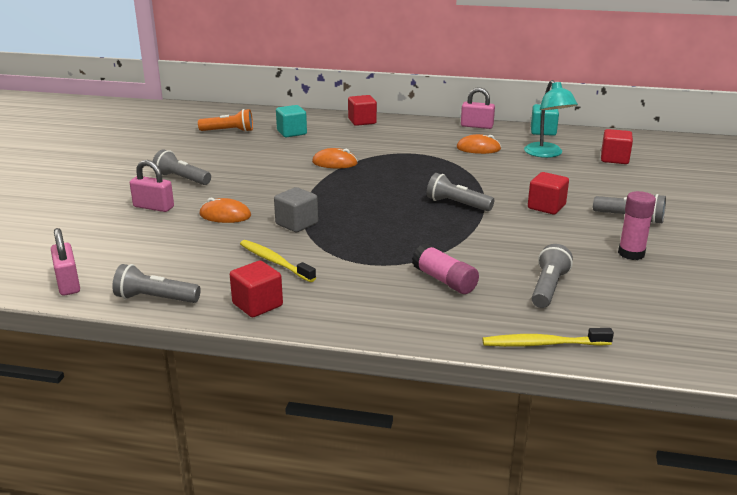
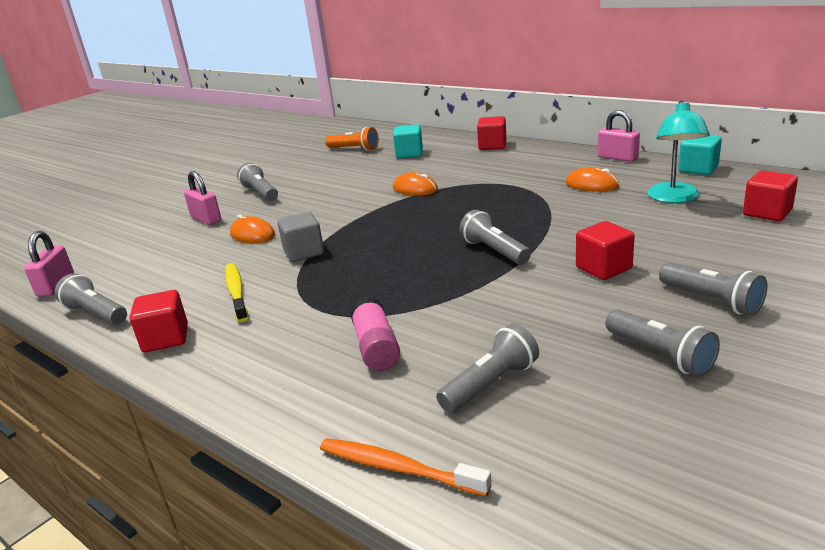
camera: 30 degrees right, 0 degrees up
(543, 344) = (398, 468): yellow toothbrush -> orange toothbrush
(631, 253) = (660, 355): pink glue stick -> grey flashlight

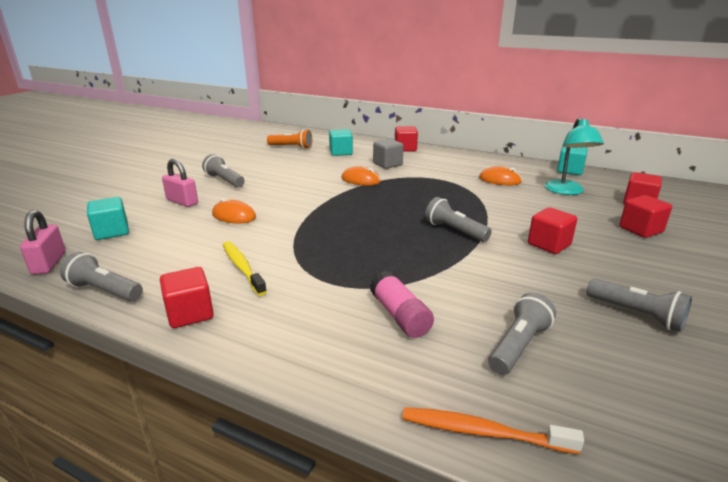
camera: 15 degrees left, 0 degrees up
(124, 253) = (112, 232): none -> turquoise cube
(304, 252) = (290, 231): grey cube -> grey cube (387, 164)
(617, 158) = (506, 161): pink padlock -> none
(712, 300) = (645, 269): grey flashlight -> none
(743, 249) = (640, 230): none -> red cube

